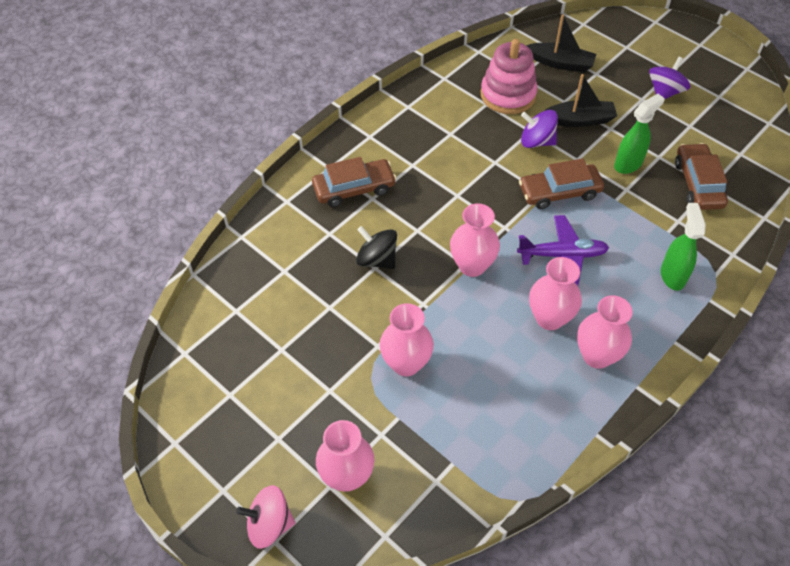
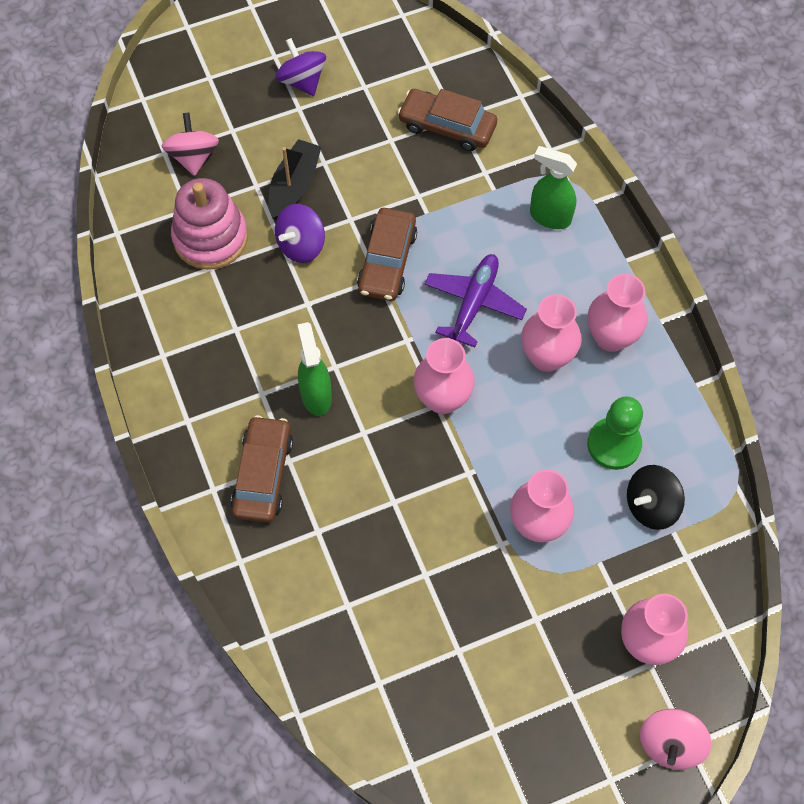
camera: 65 degrees left, 10 degrees up
(377, 259) = (384, 494): black spinning top -> black spinning top (650, 506)
(504, 391) = (614, 444): none -> green pawn
(561, 63) = (193, 157): black boat -> pink spinning top
(628, 164) = (385, 174): green spray bottle -> green spray bottle (316, 395)

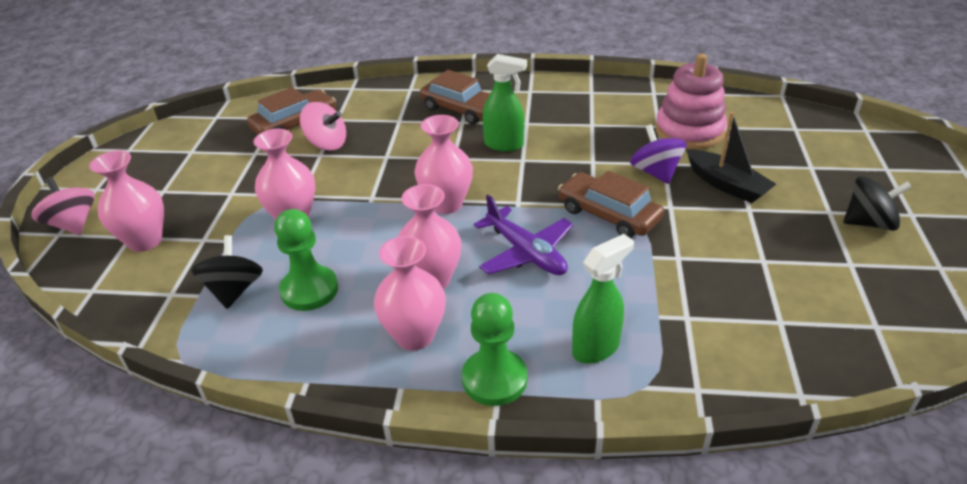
camera: 120 degrees right, 25 degrees down
(193, 157) = (785, 141): pink spinning top -> pink spinning top (327, 144)
(302, 81) = (869, 223): purple spinning top -> black spinning top
(447, 126) = (768, 309): brown car -> brown car (294, 124)
(616, 266) = (494, 379): none -> green pawn

